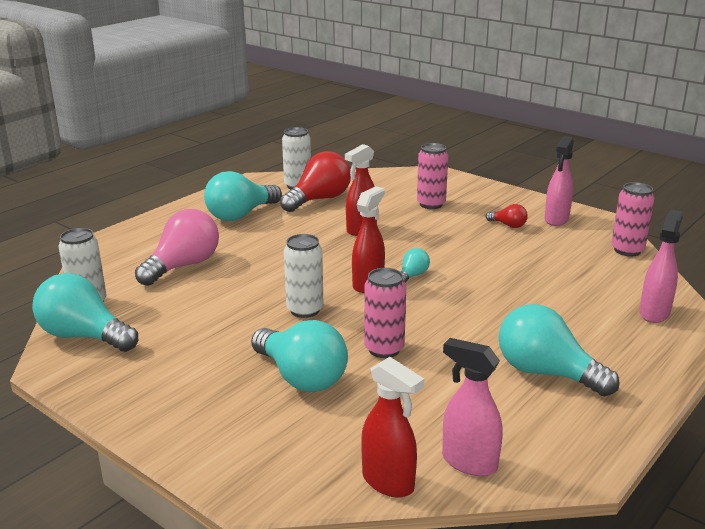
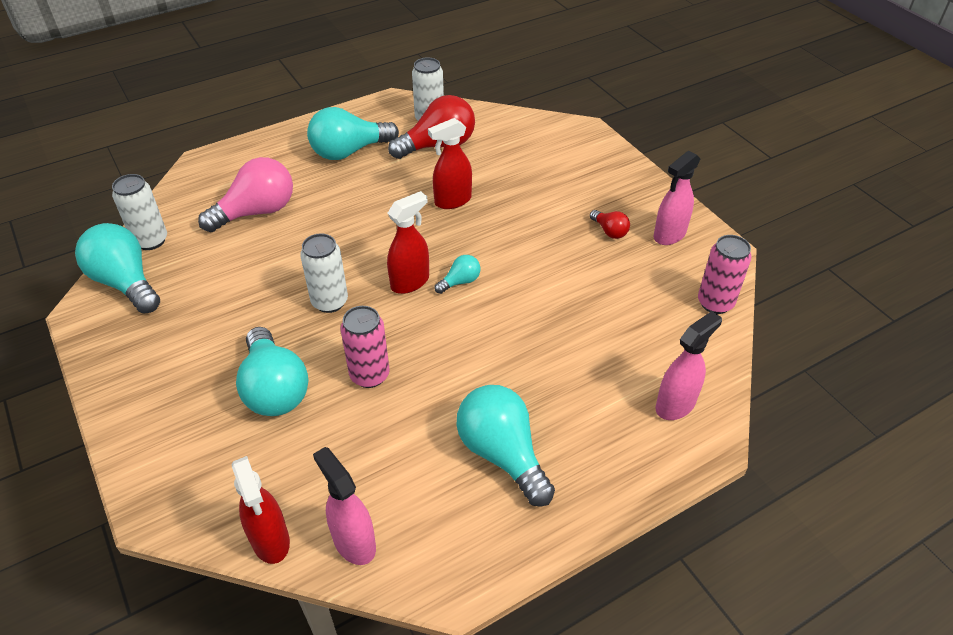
camera: 20 degrees right, 20 degrees up
(431, 204) = (548, 179): pink can -> none

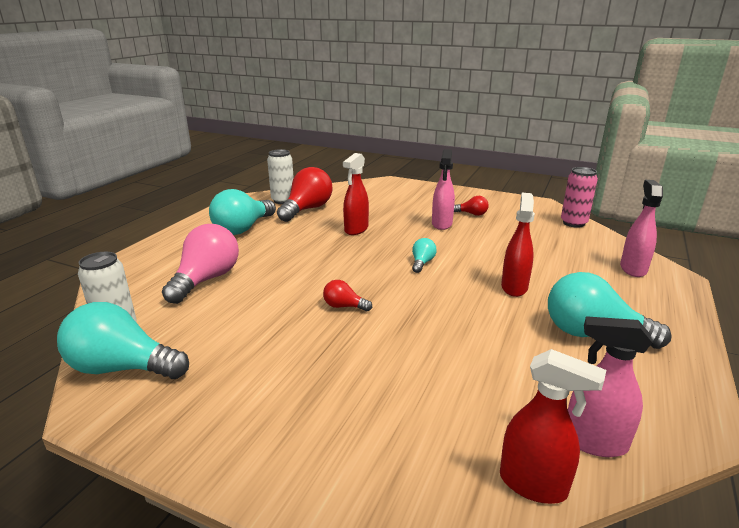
camera: 35 degrees left, 20 degrees down
(274, 389) = (376, 376): turquoise light bulb -> none
(330, 302) = (344, 306): white can -> red light bulb
(369, 375) = (438, 334): pink can -> none
(410, 282) = (388, 275): red spray bottle -> red spray bottle (514, 287)
(669, 235) = (505, 206): pink spray bottle -> pink spray bottle (442, 224)

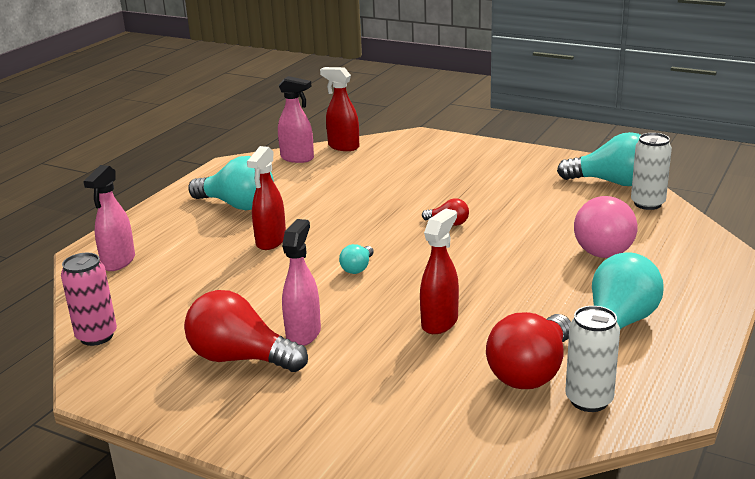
camera: 175 degrees left, 0 degrees up
(472, 214) = (240, 358): red light bulb -> red light bulb, size x2.09

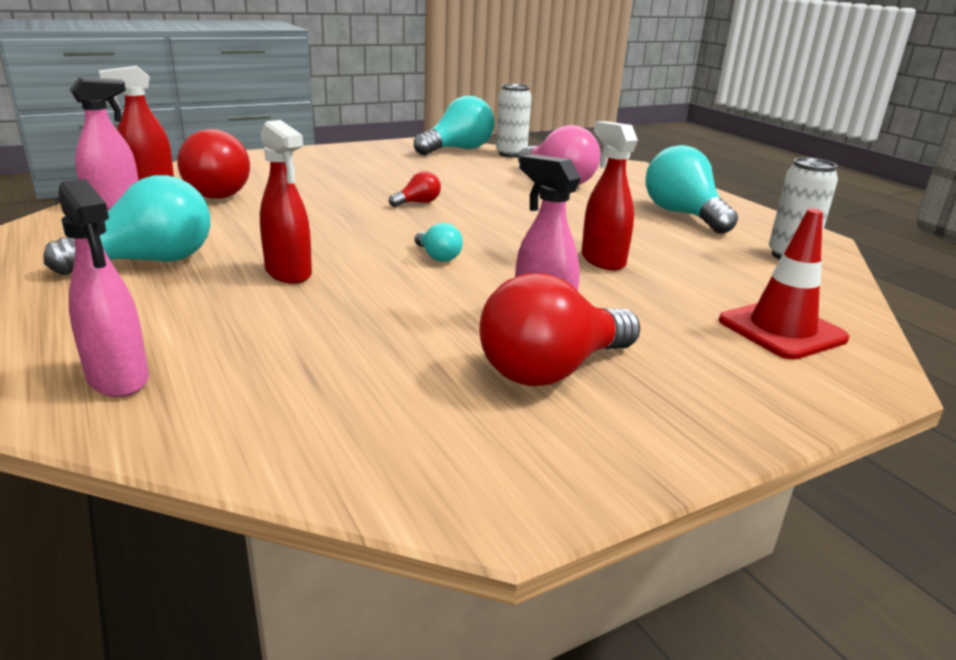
camera: 60 degrees left, 0 degrees up
(96, 336) = (330, 463): pink can -> none
(403, 426) = (781, 330): none -> red traffic cone
(531, 372) = (728, 258): red light bulb -> red light bulb (216, 192)

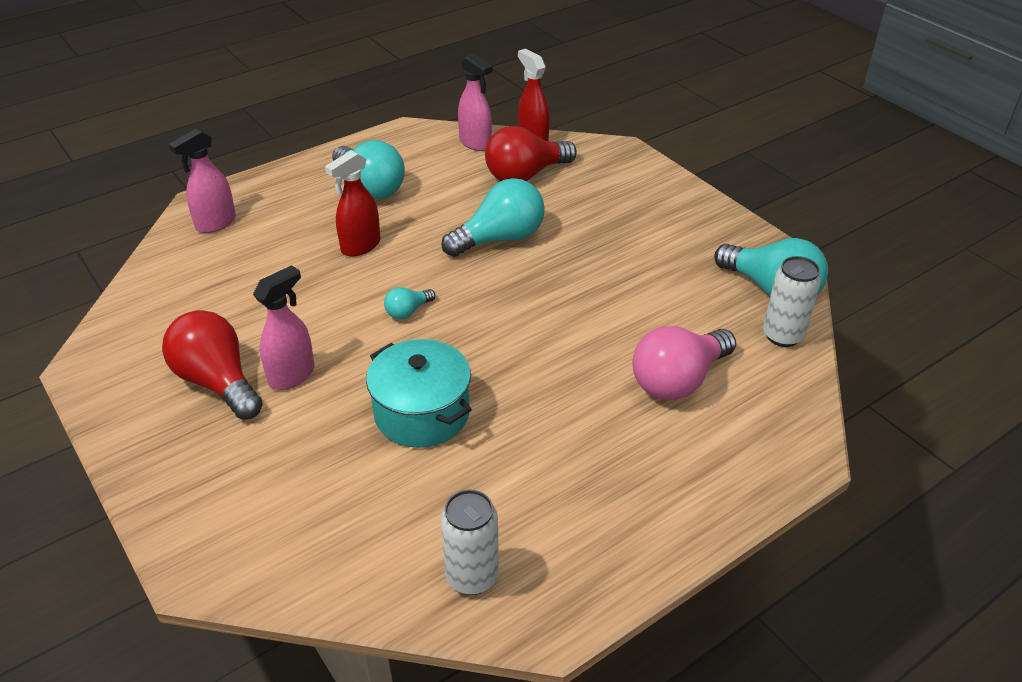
camera: 85 degrees right, 15 degrees up
(418, 203) = (545, 284): red light bulb -> none
(602, 260) = (422, 413): red spray bottle -> turquoise pot
(683, 215) = (591, 492): turquoise light bulb -> turquoise light bulb (500, 239)
(781, 330) = (281, 526): red traffic cone -> none

